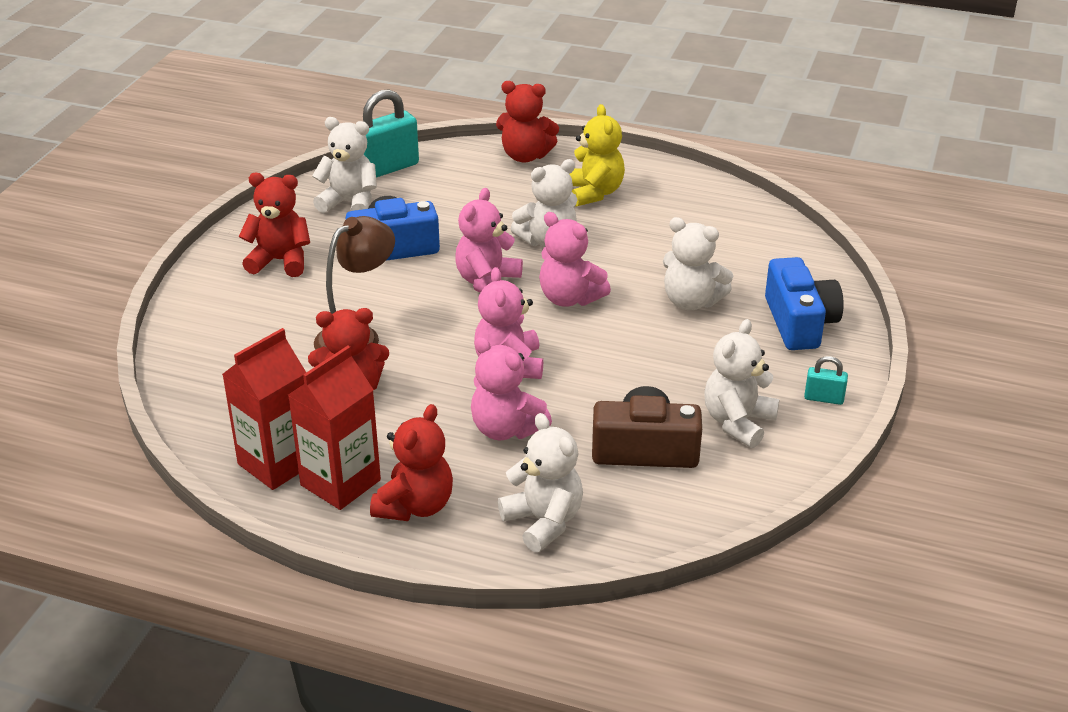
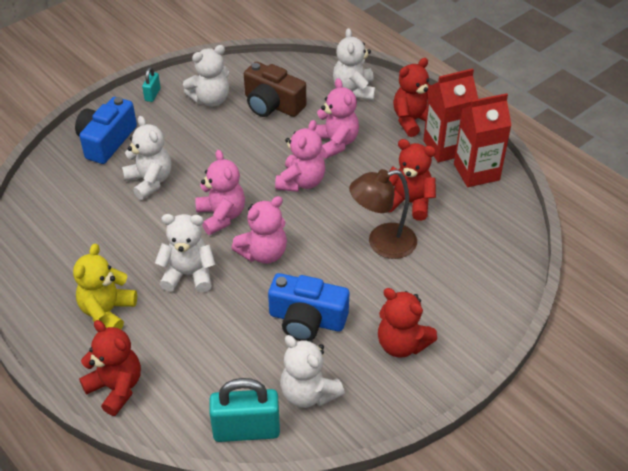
camera: 150 degrees left, 10 degrees up
(824, 398) = (152, 94): turquoise padlock -> turquoise padlock turned 60 degrees clockwise

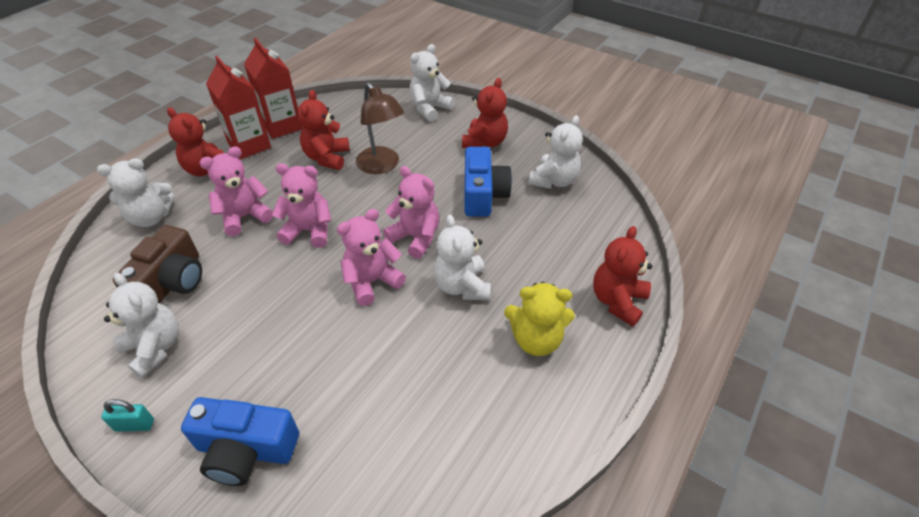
camera: 105 degrees left, 0 degrees up
(150, 181) = (325, 367): white teddy bear -> white teddy bear (429, 108)
(246, 430) = (606, 206): turquoise padlock -> none

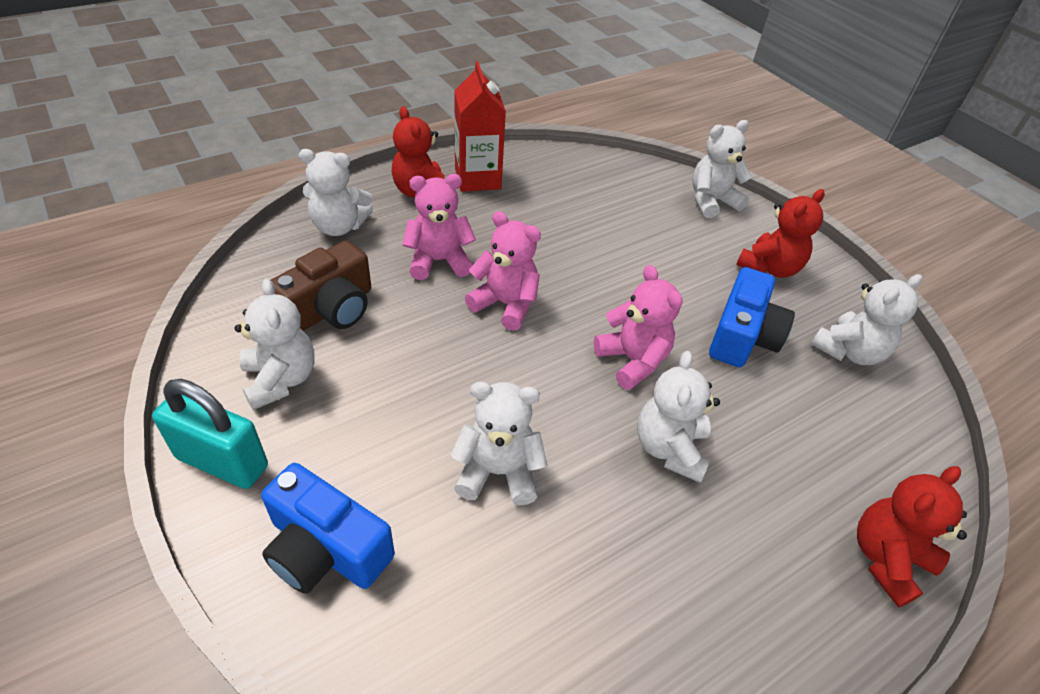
camera: 20 degrees right, 0 degrees up
(134, 425) = (222, 462): turquoise padlock -> turquoise padlock, size x2.02
(282, 126) = (523, 167): red carton -> none
(327, 158) = (561, 222): red teddy bear -> none
(351, 347) = (498, 472): none -> white teddy bear
(372, 282) = (556, 397): pink teddy bear -> none
(382, 166) = (624, 254): brown lamp -> none
(536, 340) = (745, 565): yellow teddy bear -> none

